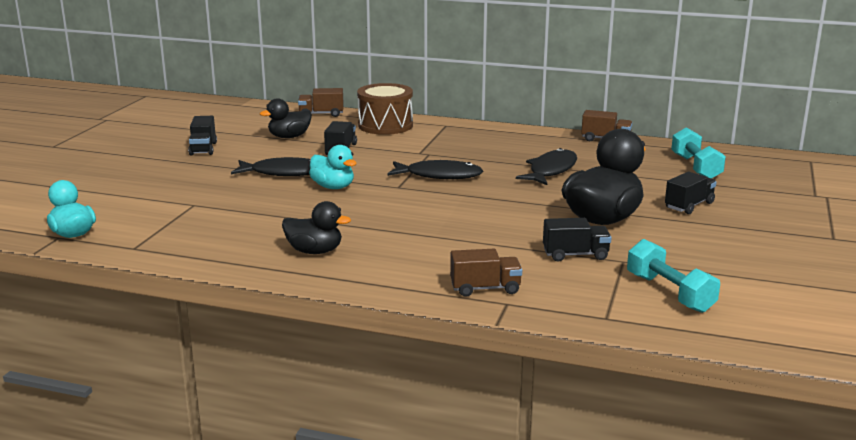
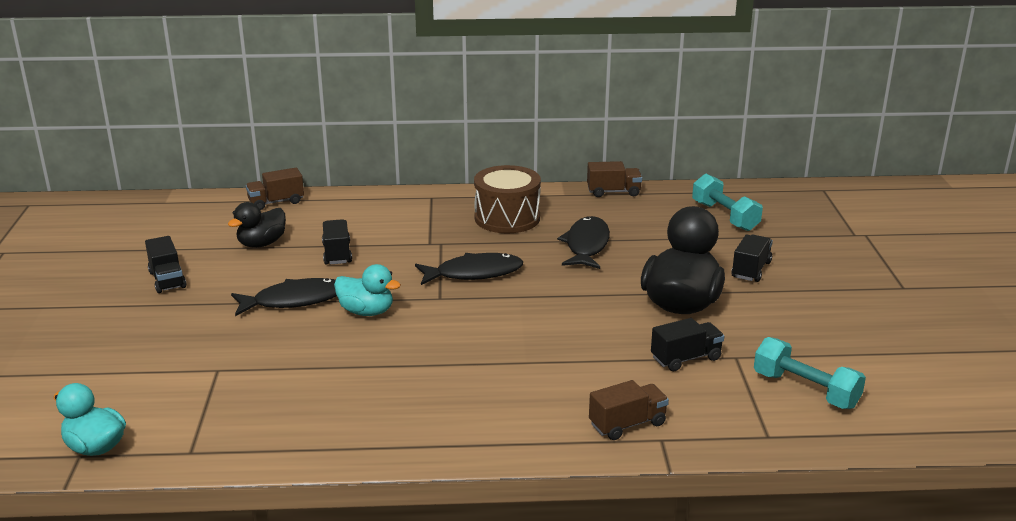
camera: 20 degrees left, 5 degrees up
(315, 251) = (411, 411): black duck -> none
(385, 125) = (363, 208): brown drum -> brown drum (507, 218)

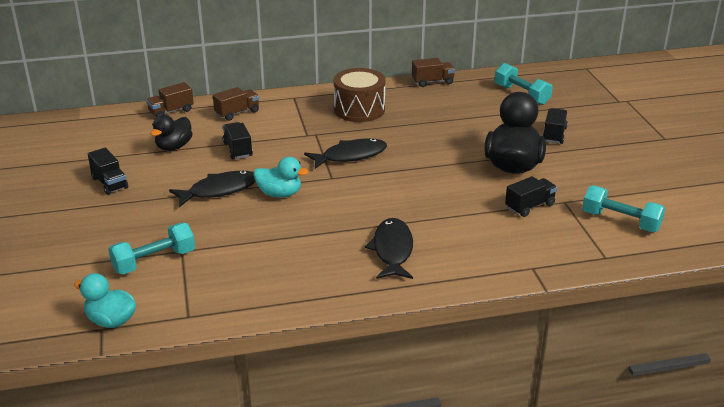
camera: 10 degrees left, 5 degrees up
(179, 379) = (154, 261): none -> turquoise dumbbell
(586, 245) = (427, 126): black fish -> black fish (392, 250)
(627, 424) = (505, 259): brown truck -> brown truck (237, 113)

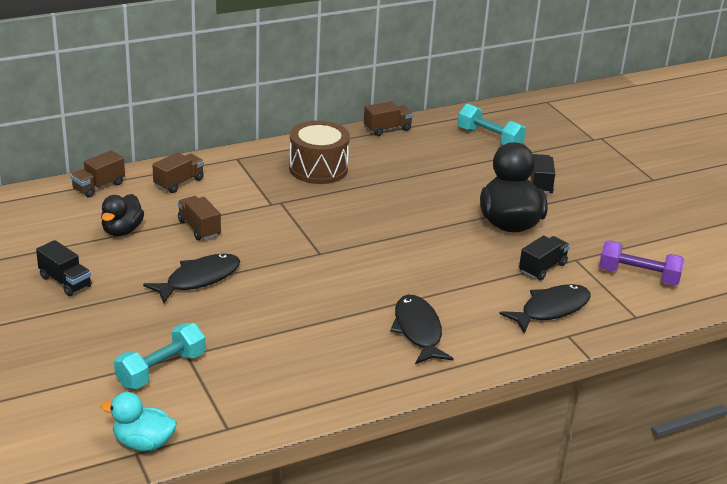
camera: 15 degrees left, 0 degrees up
(238, 149) = (199, 228): black truck -> brown truck
(279, 194) = (269, 277): turquoise duck -> none
(350, 156) = (330, 225): black fish -> black fish (551, 309)
(620, 221) = (638, 276): turquoise dumbbell -> purple dumbbell

